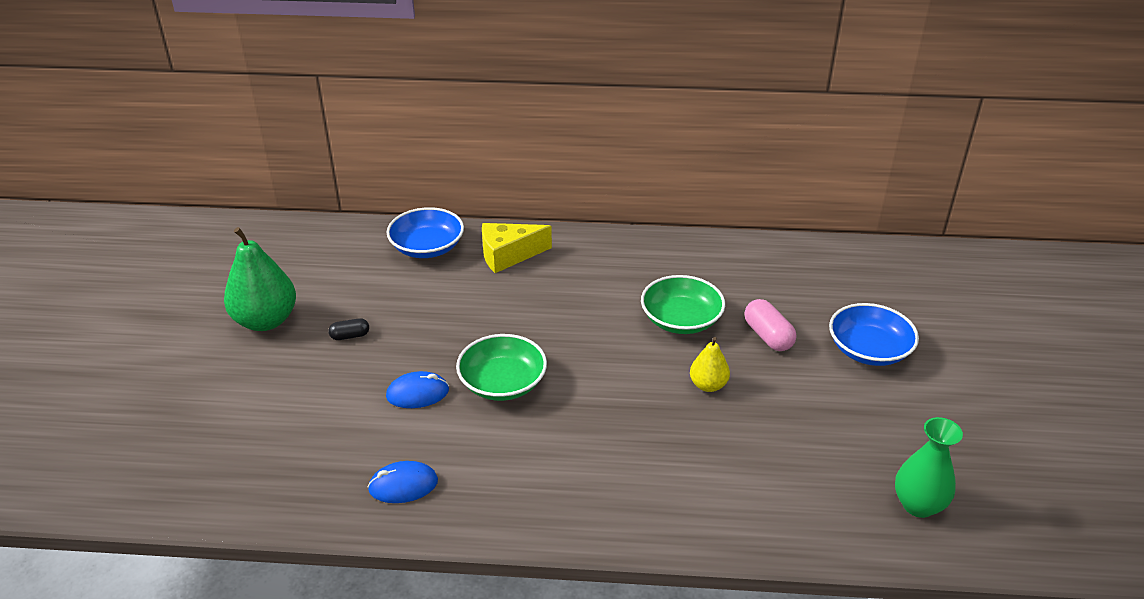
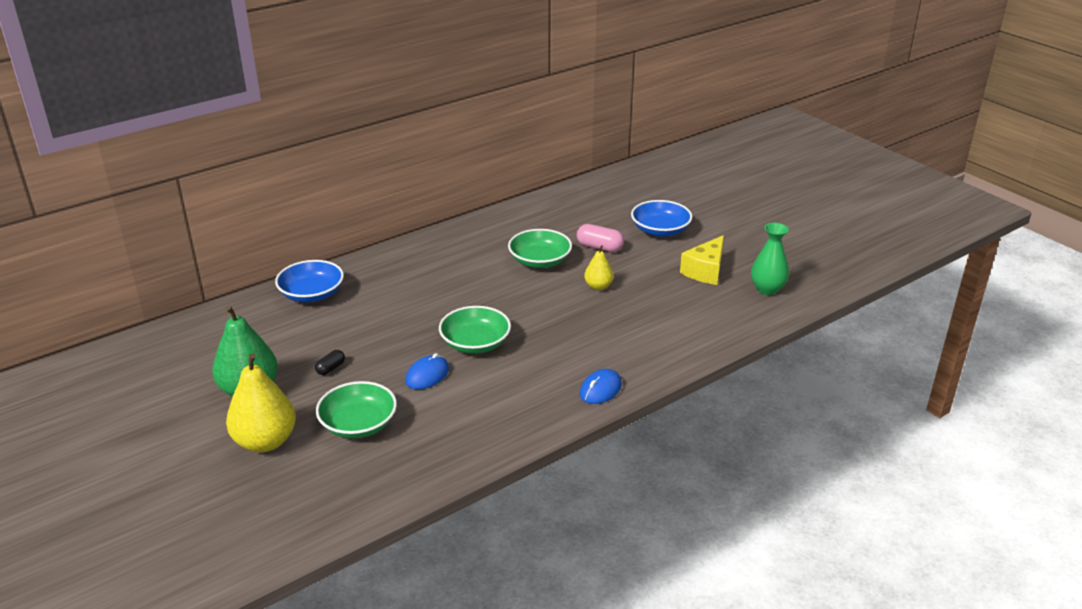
camera: 40 degrees left, 5 degrees down
(216, 381) = (265, 442): none -> yellow pear
(301, 410) = (358, 424): none -> green bowl
(403, 485) = (487, 424): blue mouse -> blue mouse (600, 389)
(508, 255) = (379, 274): yellow cheese -> yellow cheese (705, 271)

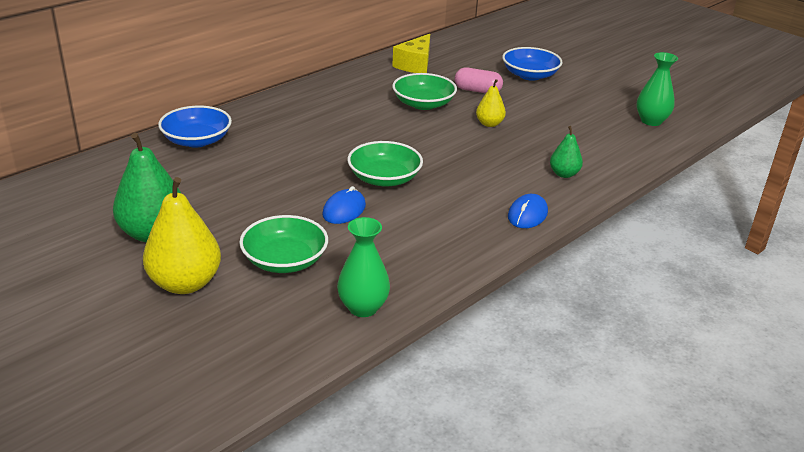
camera: 10 degrees left, 0 degrees up
(331, 368) = (238, 208): black capsule -> none
(415, 476) = (363, 308): none -> green vase
(653, 346) = (564, 174): none -> green pear
(705, 271) = (586, 107): yellow cheese -> yellow cheese (415, 65)

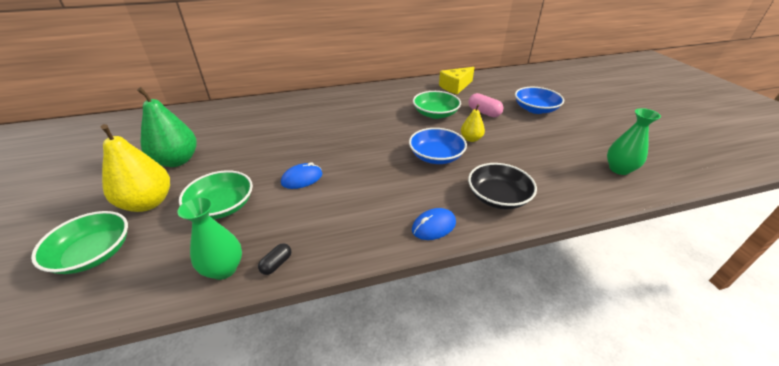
camera: 30 degrees right, 5 degrees up
(197, 140) = (272, 107): blue bowl -> blue bowl (436, 156)
(384, 178) = (354, 162): green bowl -> green bowl (94, 254)
(411, 287) = (276, 264): none -> black capsule
(564, 174) = (498, 197): green pear -> black bowl

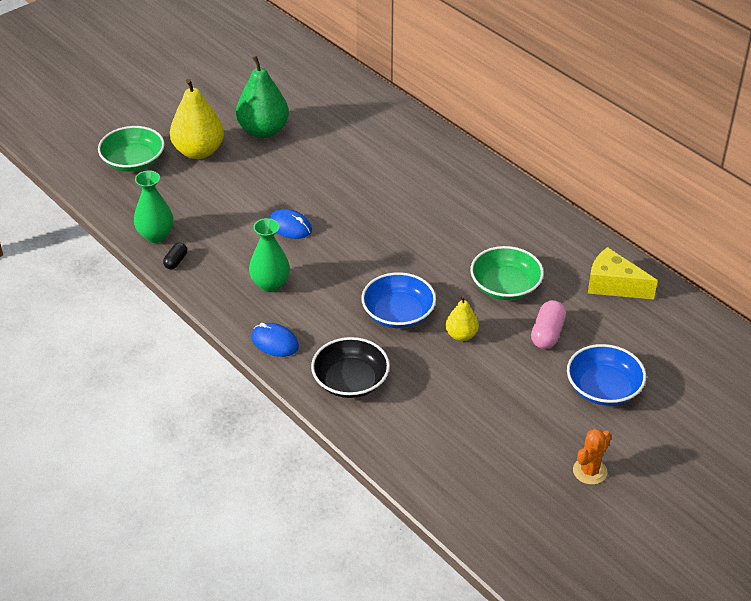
camera: 65 degrees right, 5 degrees up
(222, 206) = (220, 196): green bowl -> none
(276, 264) = (176, 261): black capsule -> black capsule turned 75 degrees counterclockwise
(604, 130) = (590, 471): none -> orange cactus
(619, 169) = (482, 487): green vase -> green vase (270, 284)

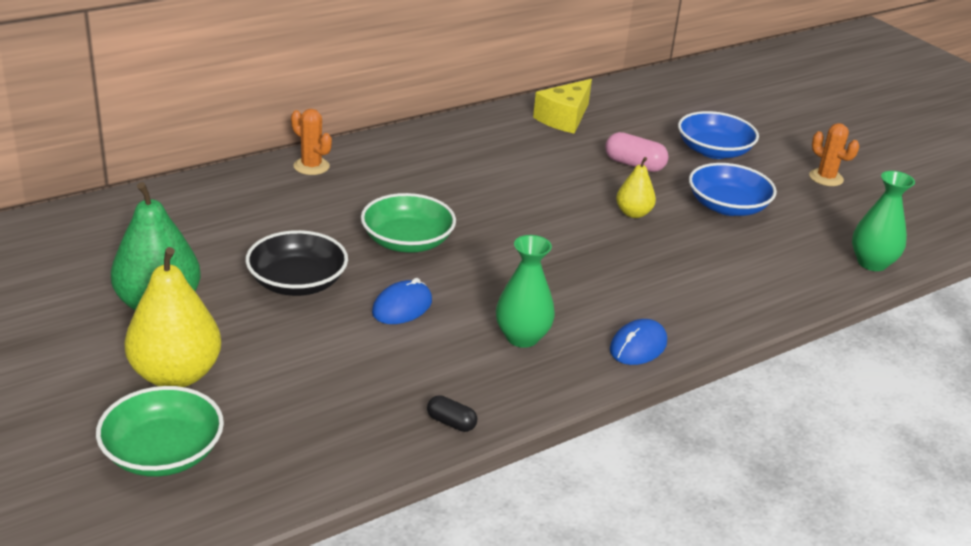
camera: 85 degrees left, 10 degrees down
(156, 235) = (381, 440): green vase -> green vase (872, 263)
(350, 381) = (708, 297): black bowl -> black bowl (297, 282)
(398, 313) = (592, 248): blue bowl -> blue bowl (727, 206)
(456, 159) = (311, 166): none -> orange cactus
(505, 286) = (555, 175): green bowl -> green bowl (407, 241)

